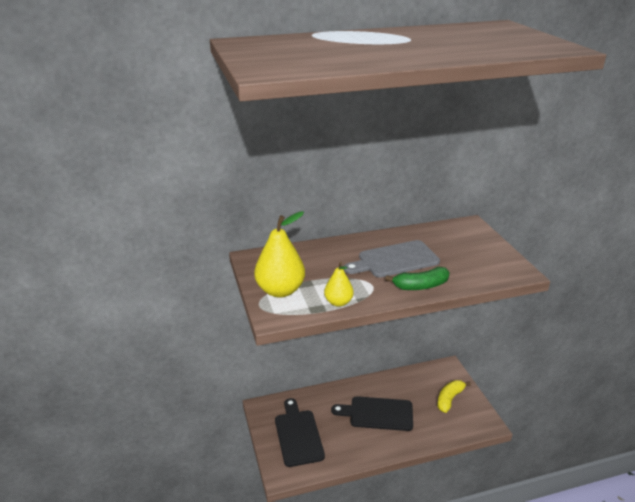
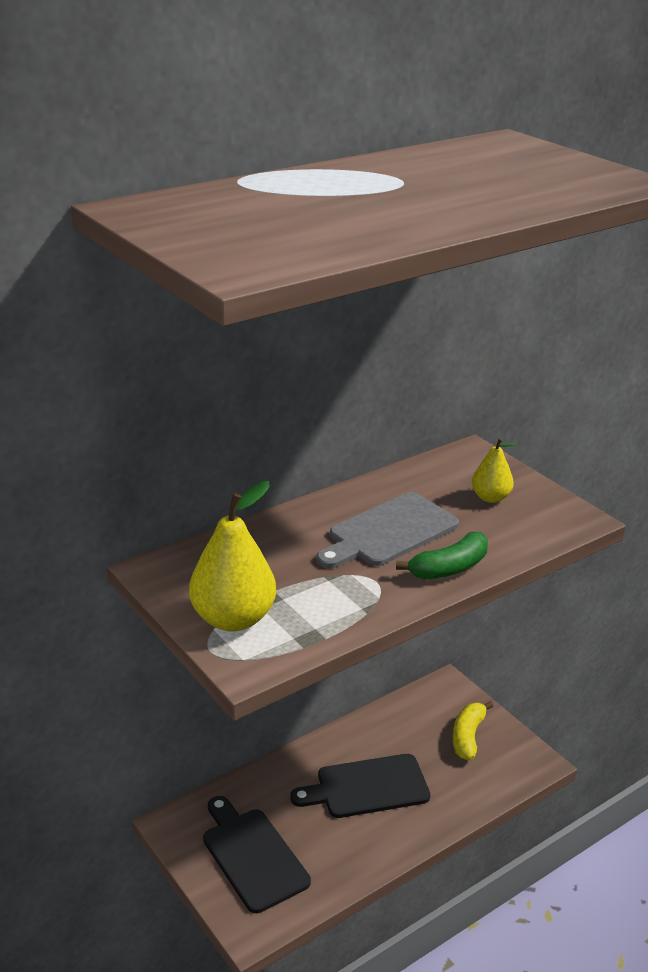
camera: 20 degrees left, 0 degrees up
(338, 302) = (337, 620): yellow pear -> yellow pear (490, 497)

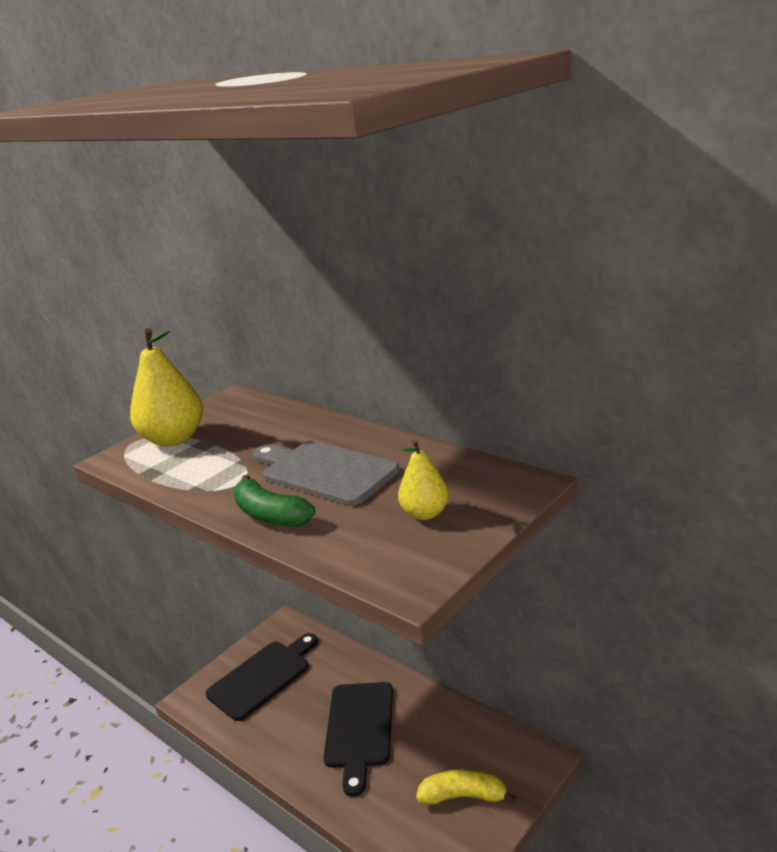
camera: 80 degrees right, 5 degrees down
(367, 787) = (359, 729): black cutting board -> black cutting board turned 150 degrees counterclockwise

